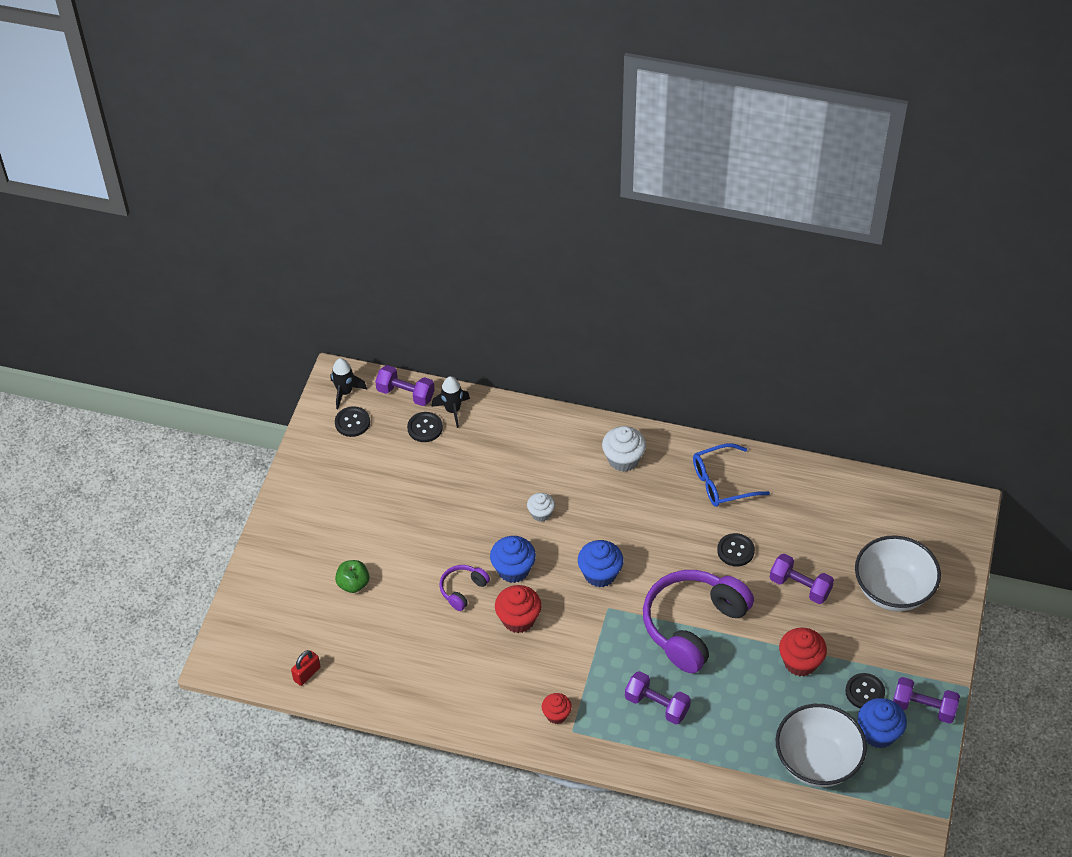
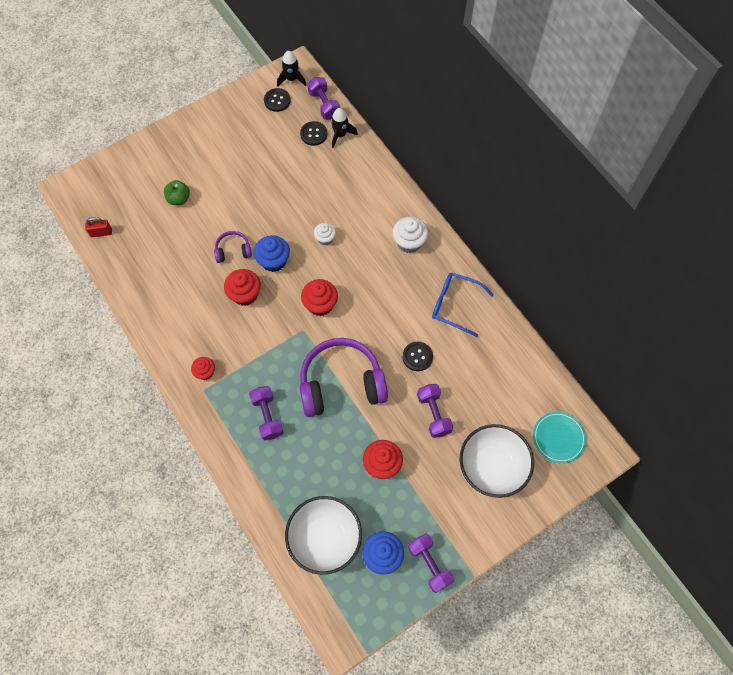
camera: 40 degrees right, 15 degrees up
(600, 574) = (320, 304): blue cupcake -> red cupcake
(865, 692) = (402, 520): black button -> none
(921, 524) = (558, 438): none -> turquoise plate

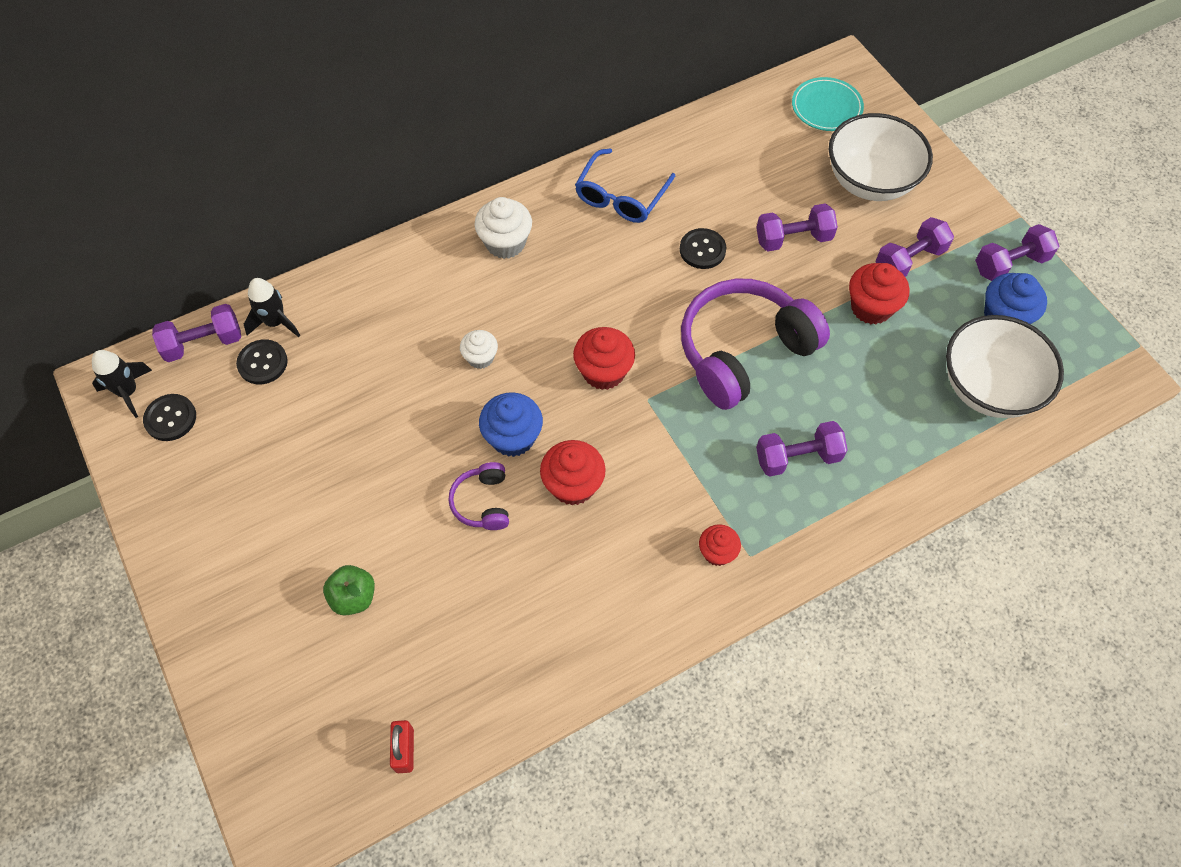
camera: 85 degrees left, 5 degrees down
(341, 383) = (743, 351): purple headphones -> purple headphones turned 60 degrees clockwise
(424, 492) = (909, 260): none -> purple dumbbell

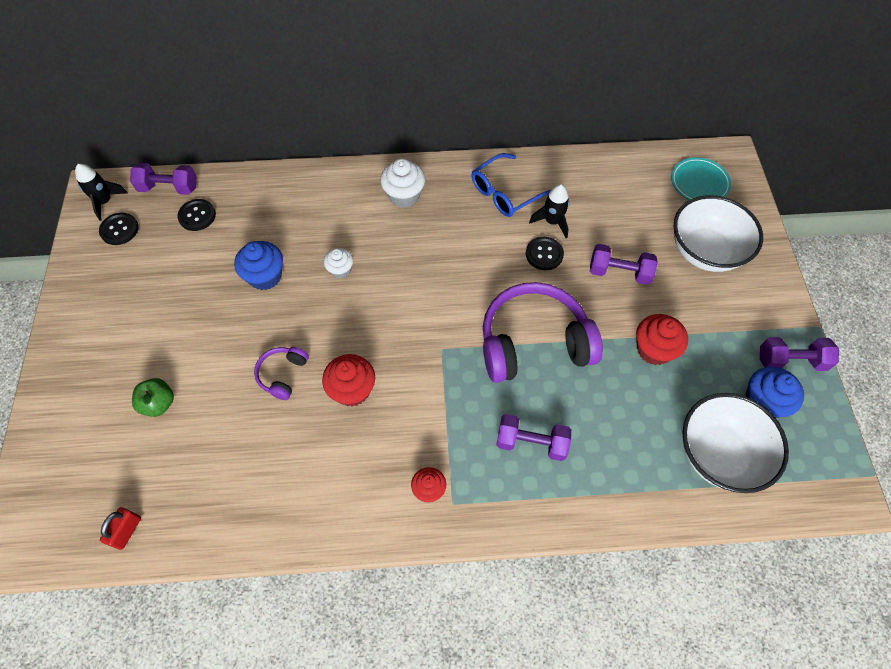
camera: 25 degrees right, 0 degrees up
(275, 322) = (221, 192): black rocket -> black rocket (552, 222)
(513, 437) = (330, 336): blue cupcake -> blue cupcake (265, 276)
(603, 372) = (421, 315): red cupcake -> none
(909, 260) = (705, 325): purple dumbbell -> none

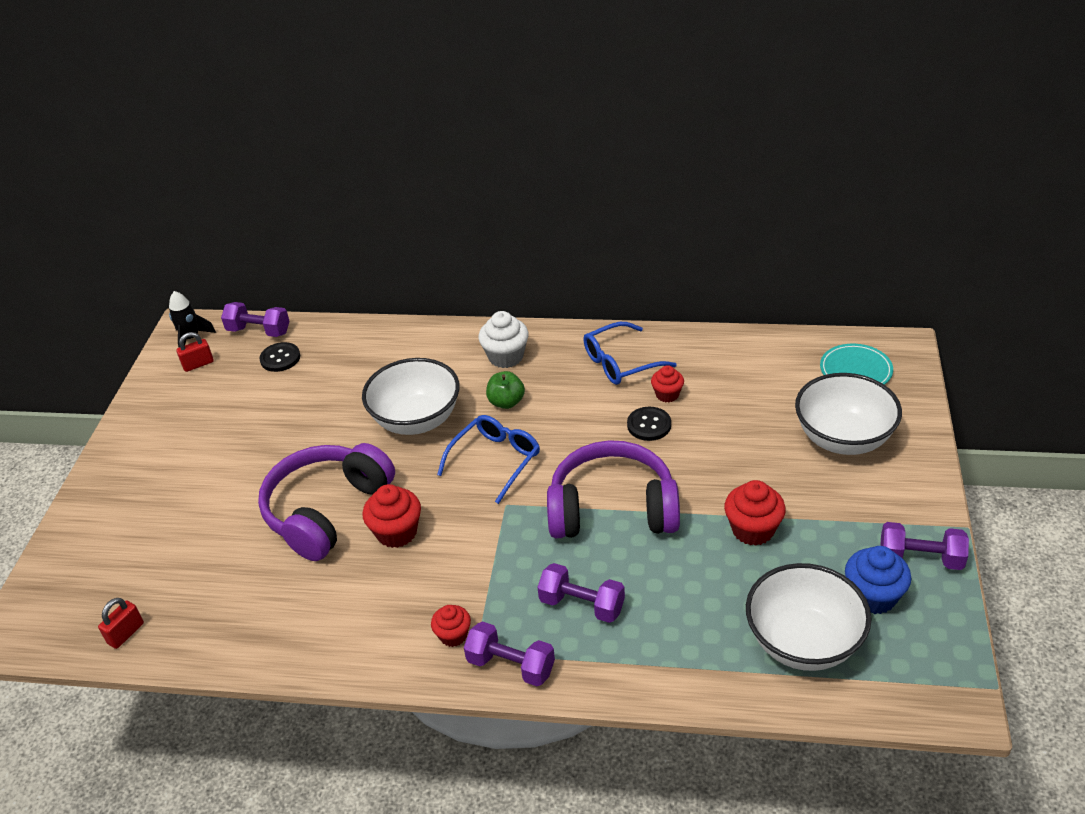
camera: 15 degrees right, 20 degrees down
(119, 230) = (198, 364): black button -> red padlock
(159, 403) = (192, 523): green apple -> green apple (506, 402)
(265, 276) = (334, 419): blue cupcake -> none
(282, 374) = (326, 510): purple headphones -> purple headphones, size x2.18
(340, 270) = (416, 420): white cupcake -> white bowl
(421, 305) = (495, 461): none -> blue glasses
(552, 222) = (667, 394): black rocket -> red cupcake
(619, 272) = (732, 450): purple dumbbell -> purple dumbbell (511, 665)

